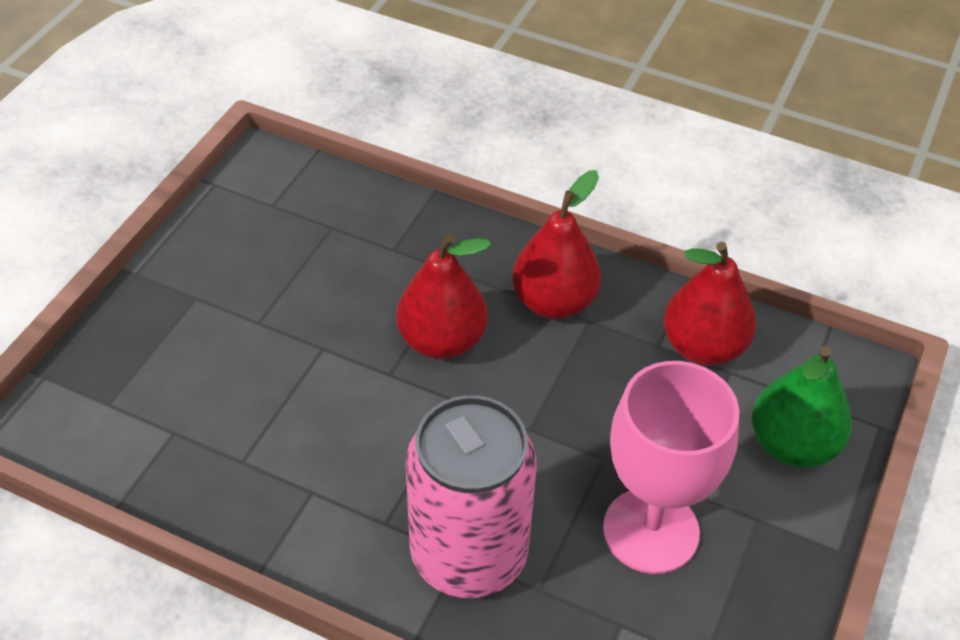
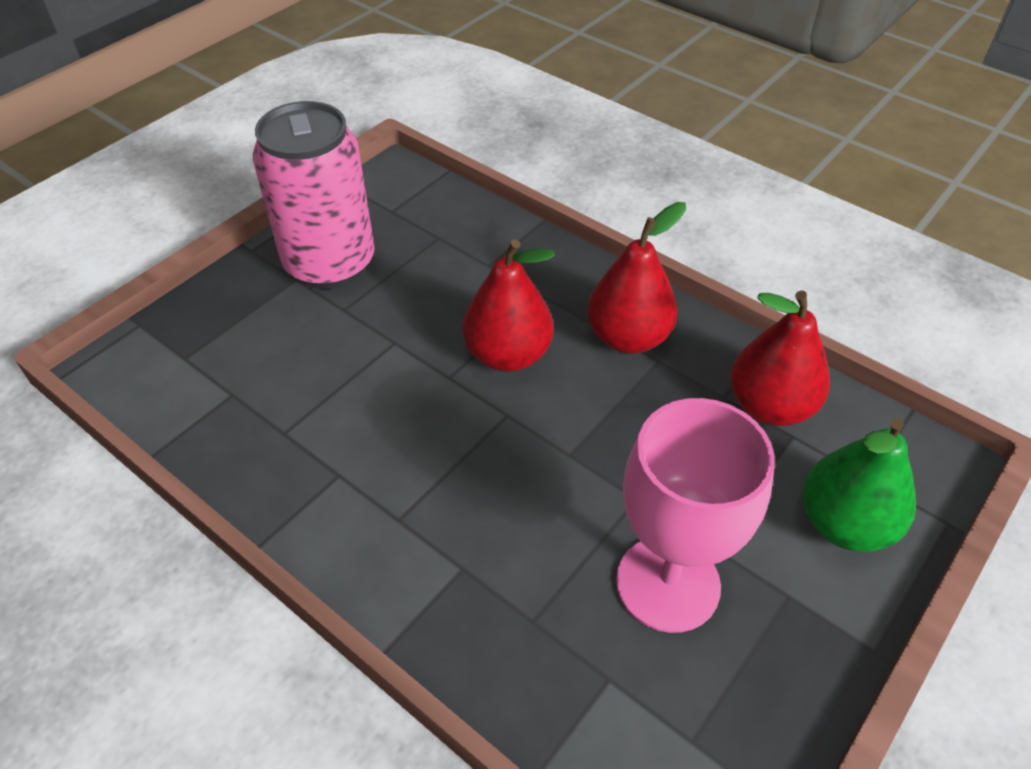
camera: 15 degrees right, 0 degrees up
(469, 555) = (470, 569): pink can -> pink can (330, 264)

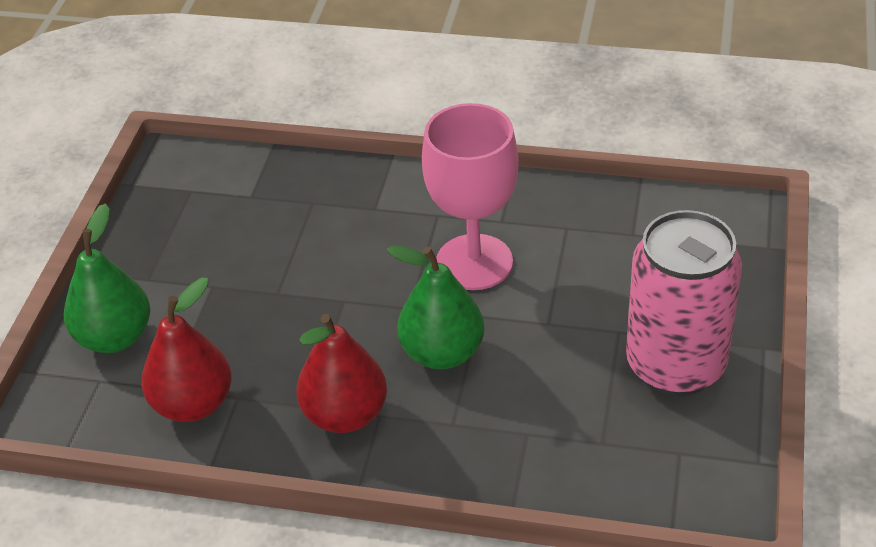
camera: 155 degrees right, 5 degrees down
(508, 355) = (442, 353): red pear -> green pear
(668, 583) = (233, 252): pink goblet -> pink goblet (474, 262)

